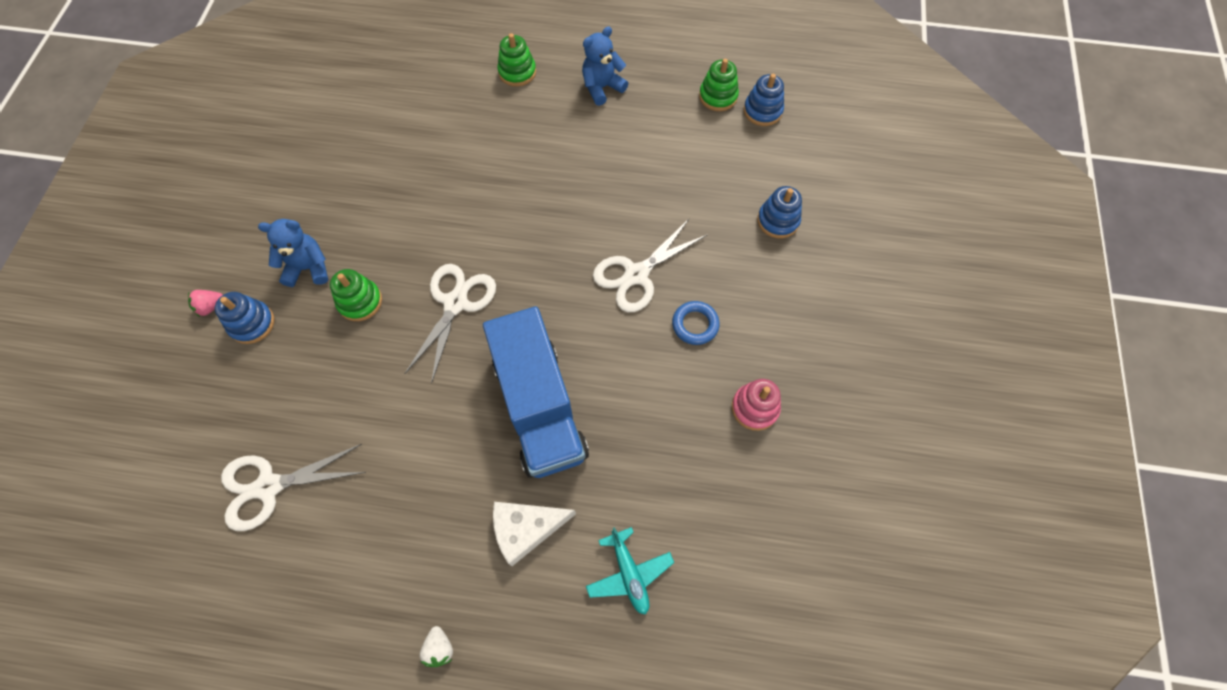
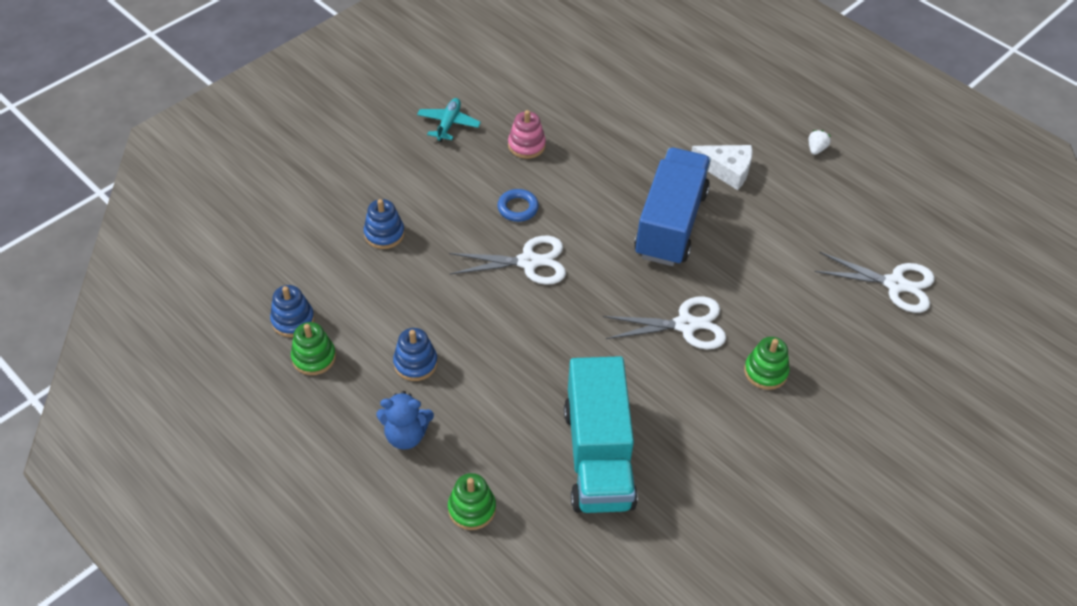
camera: 145 degrees left, 15 degrees down
(211, 306) = (901, 444): pink strawberry -> none
(252, 323) = (868, 408): blue stacking toy -> blue stacking toy (415, 363)
(308, 268) = (798, 427): blue teddy bear -> none
(455, 153) = (598, 456): none -> turquoise truck
(455, 303) = (686, 325): white scissors -> white scissors turned 150 degrees counterclockwise
(629, 573) = (678, 120): turquoise plane -> turquoise plane (448, 124)

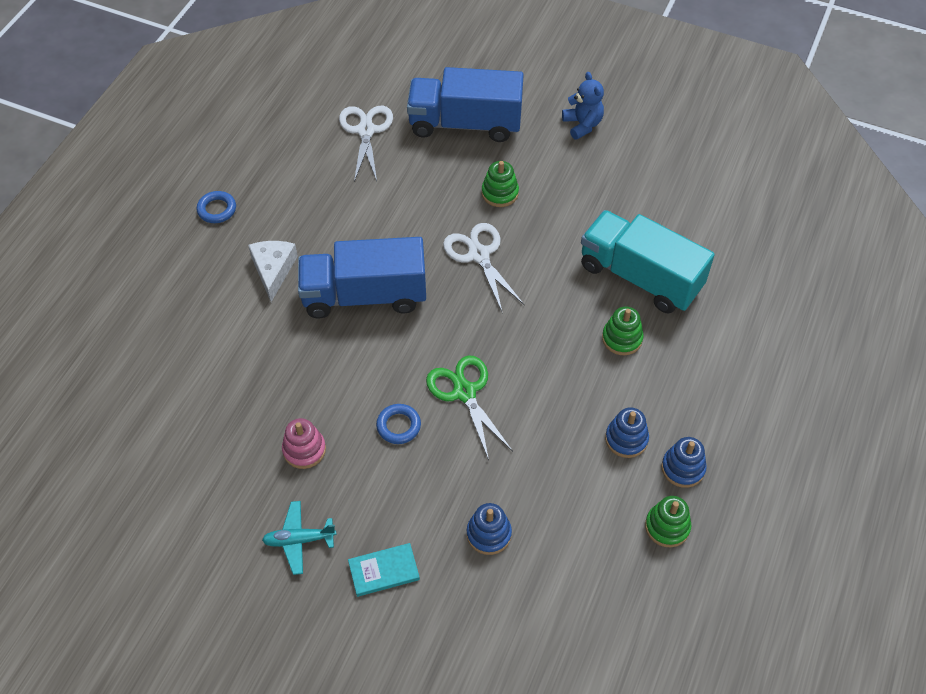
camera: 110 degrees left, 5 degrees up
(293, 320) = (637, 567): blue stacking toy -> blue stacking toy (683, 468)
(393, 163) = (384, 571): none -> turquoise book
(406, 435) = (700, 415): blue teddy bear -> blue teddy bear (582, 125)
(472, 508) = (735, 343): green stacking toy -> green stacking toy (622, 338)
(529, 262) = (464, 392): white scissors -> green scissors
(598, 456) = (640, 277): turquoise truck -> turquoise truck turned 120 degrees counterclockwise
(816, 149) = (217, 209): white strawberry -> blue ring
(883, 375) = (465, 124): none -> blue truck

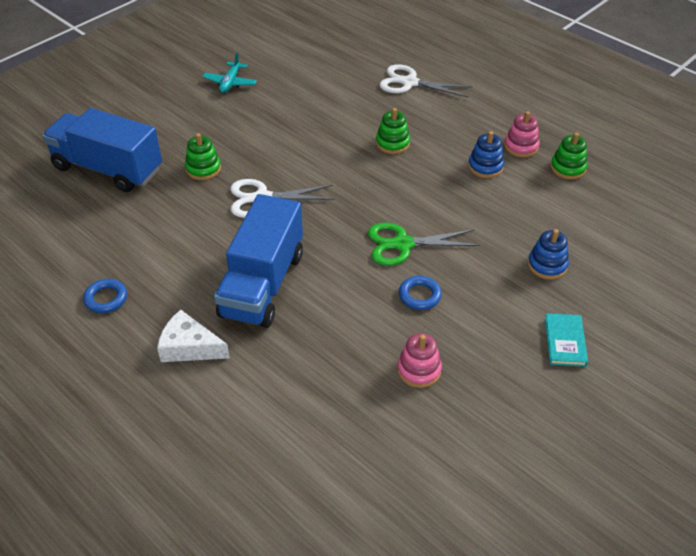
camera: 70 degrees left, 10 degrees down
(217, 209) = (75, 378): blue ring -> blue ring (106, 298)
(299, 540) = (517, 396): turquoise plane -> turquoise plane (230, 83)
(366, 130) = (61, 236): white scissors -> white scissors (409, 83)
(465, 124) = (108, 169): blue truck -> blue truck turned 90 degrees clockwise
(582, 125) = (165, 104): blue teddy bear -> none
(640, 277) = (339, 118): turquoise truck -> none
(683, 468) = (521, 147): blue stacking toy -> pink stacking toy

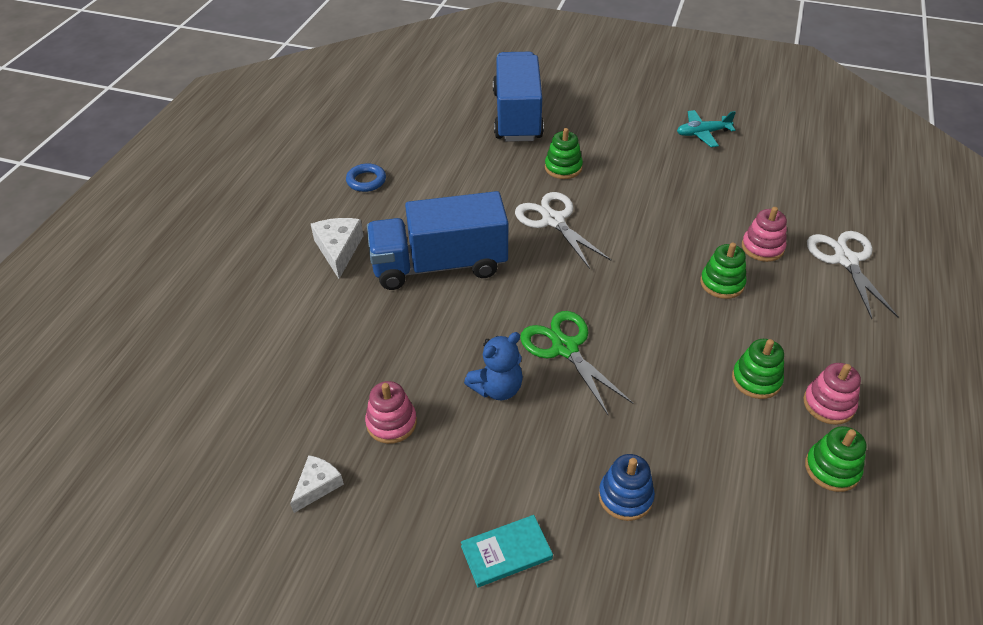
camera: 65 degrees right, 0 degrees up
(372, 110) = (762, 247): none -> pink stacking toy
(419, 295) = (497, 388): blue ring -> blue teddy bear
(457, 436) = (317, 485): none -> white cheese
(485, 167) = (756, 380): blue stacking toy -> green stacking toy

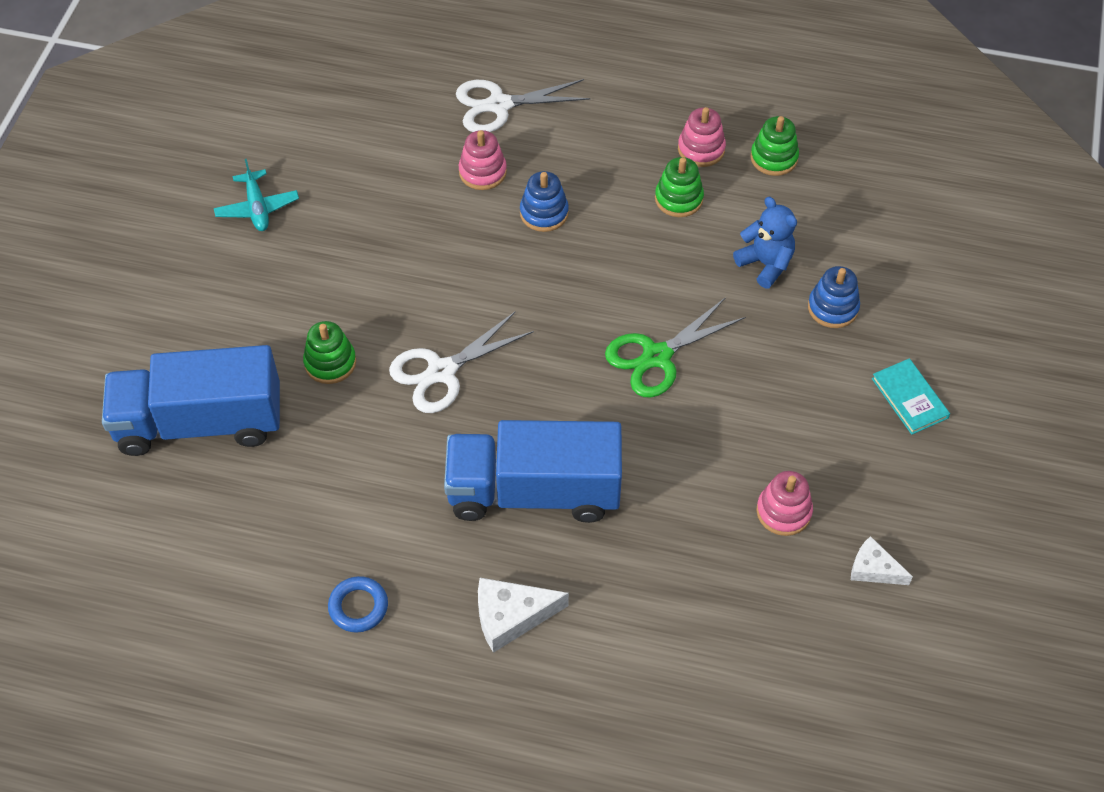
camera: 95 degrees left, 10 degrees up
(439, 265) = (534, 492): blue truck -> blue truck turned 105 degrees clockwise
(497, 388) = (722, 417): blue teddy bear -> blue teddy bear (765, 264)
(722, 283) = (544, 213): green stacking toy -> blue stacking toy

